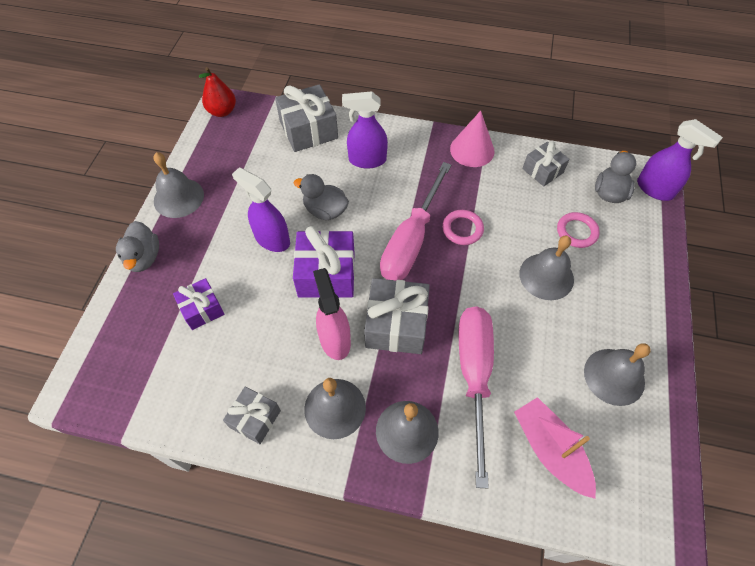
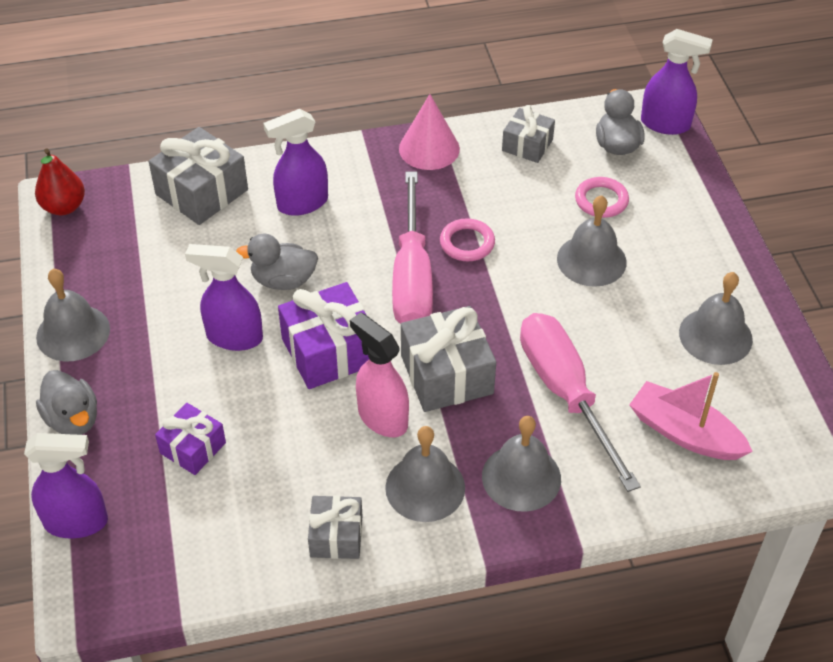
camera: 25 degrees left, 10 degrees down
(104, 332) = (77, 522): none -> purple spray bottle

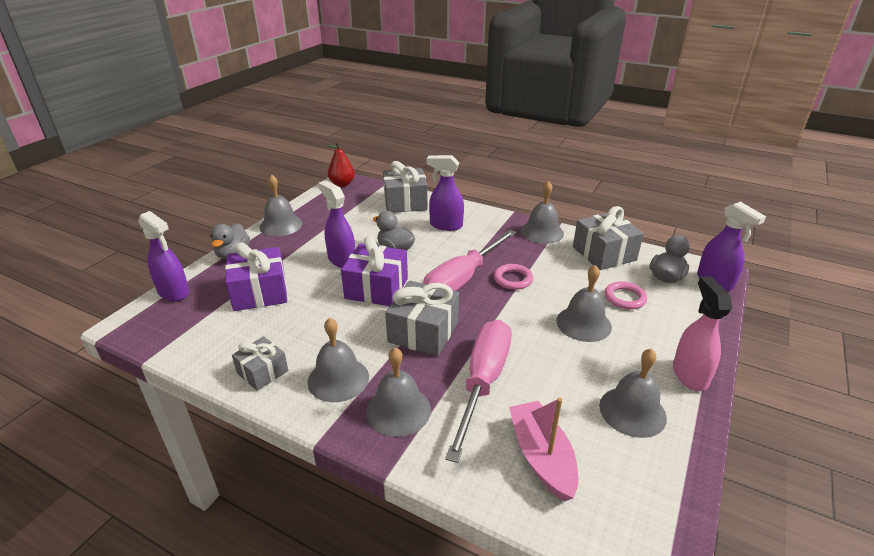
camera: 40 degrees right, 15 degrees down
(193, 448) = (260, 292): purple gift -> purple gift, size x1.64
(382, 417) = (362, 332): pink spray bottle -> pink spray bottle (689, 375)
(429, 148) = (542, 232): pink cone -> grey bell
(527, 145) = (604, 253): grey gift -> grey gift, size x1.64

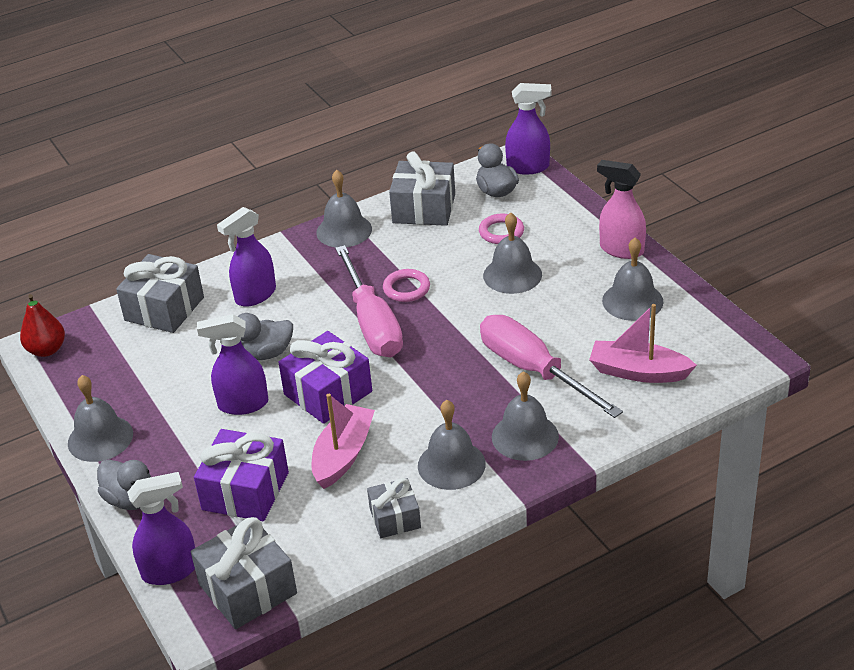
camera: 55 degrees left, 5 degrees up
(318, 319) = (343, 455): none -> pink boat
(423, 332) = (432, 383): grey gift -> grey gift (247, 589)

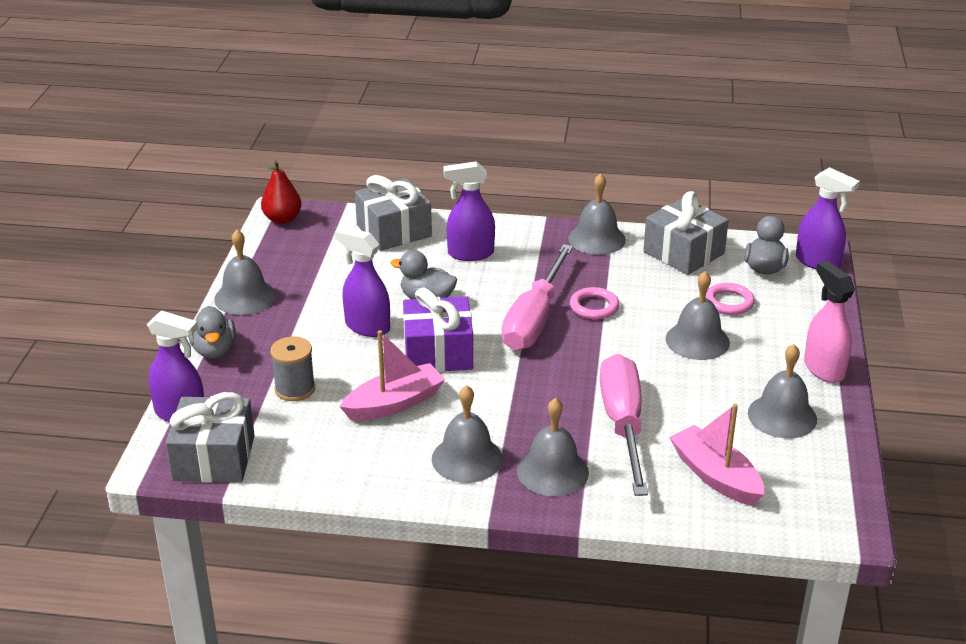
camera: 35 degrees right, 5 degrees down
(245, 491) = (295, 389): purple gift -> grey spool
(395, 518) = (376, 472): grey gift -> none

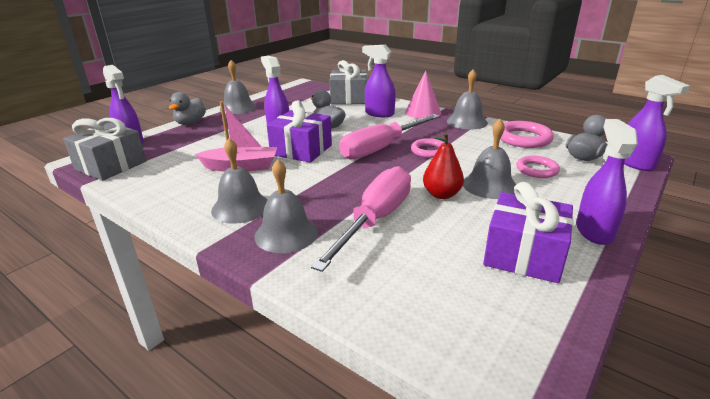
camera: 30 degrees right, 5 degrees down
(282, 219) = (300, 86): red pear -> red pear (441, 194)
(295, 389) = (200, 147): grey spool -> none
(526, 234) = (423, 112): none -> pink cone
(683, 253) = (523, 138): grey gift -> pink ring
(715, 476) = (415, 282): pink boat -> none
(782, 416) = (524, 254): grey bell -> purple gift
(823, 369) = (593, 231): pink spray bottle -> purple spray bottle

